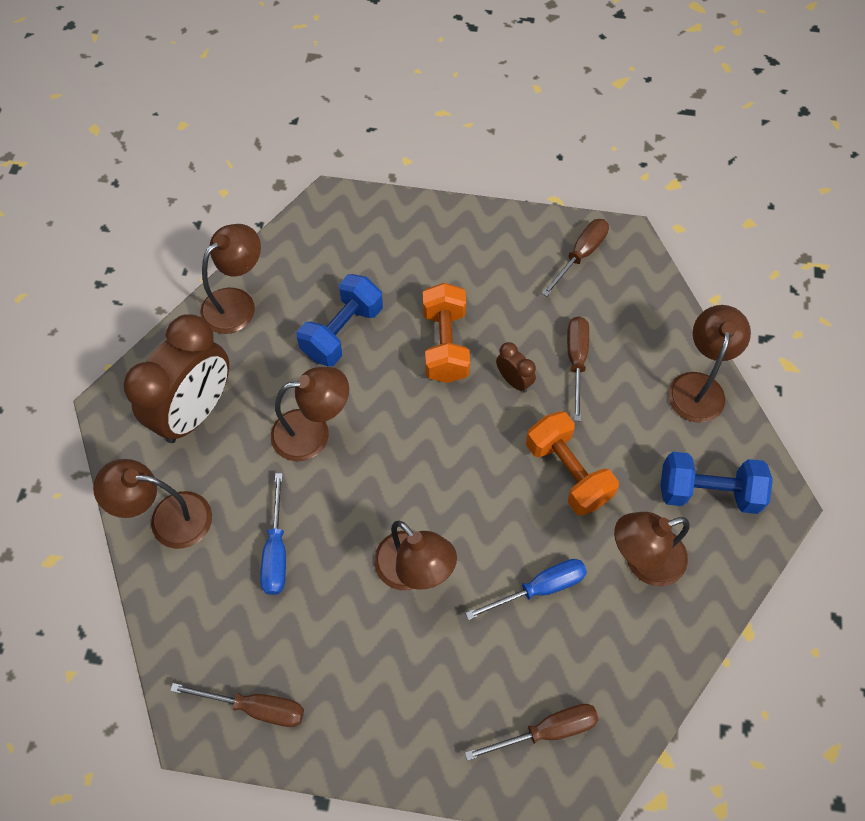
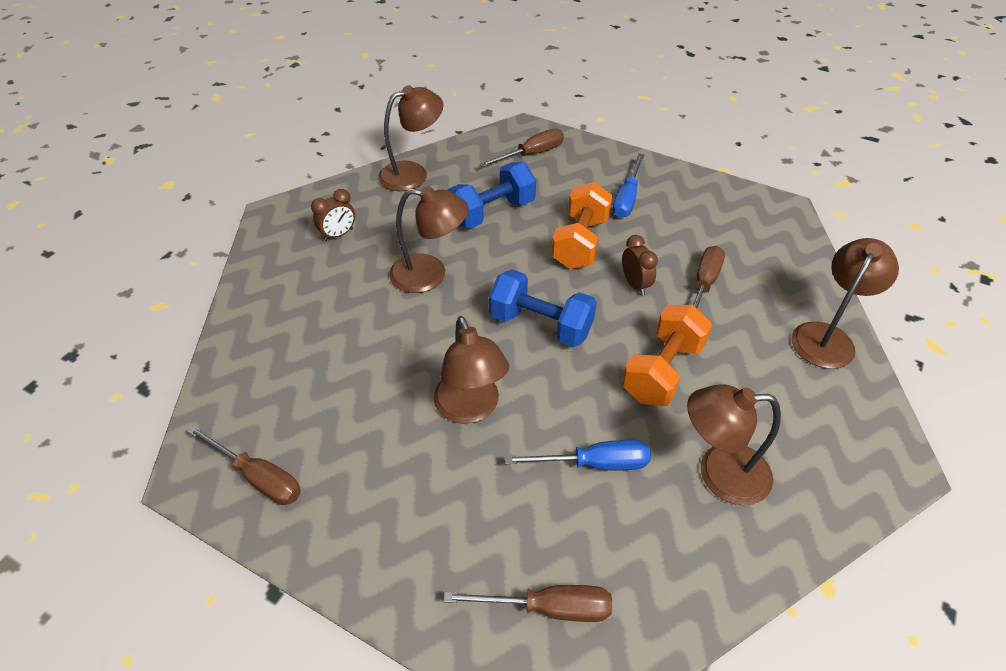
camera: 20 degrees right, 15 degrees down
(168, 518) = (270, 302): brown lamp -> none
(195, 412) = (338, 235): brown clock -> brown clock, size x0.43
(276, 551) = (350, 353): blue screwdriver -> blue screwdriver (627, 198)
(567, 472) = (662, 371): orange dumbbell -> orange dumbbell turned 45 degrees clockwise
(580, 255) = (735, 210): brown screwdriver -> brown screwdriver (532, 154)
(708, 492) = (813, 431): blue dumbbell -> blue dumbbell (540, 325)

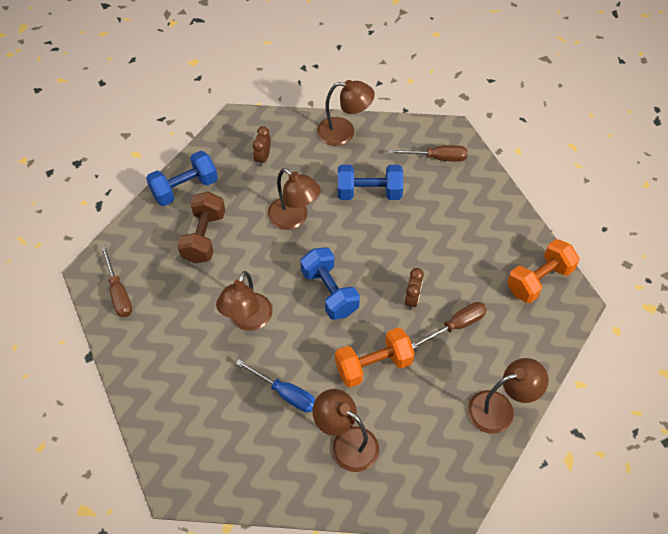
camera: 35 degrees right, 10 degrees up
(260, 309) = (185, 188): none -> blue dumbbell
(331, 348) = (204, 237): none -> brown dumbbell
(338, 235) = (263, 158): brown clock -> brown clock turned 105 degrees clockwise
(548, 608) = (200, 448): brown screwdriver -> none
(580, 243) = (405, 248): orange dumbbell -> orange dumbbell (539, 280)
(627, 198) = (469, 231): blue screwdriver -> none

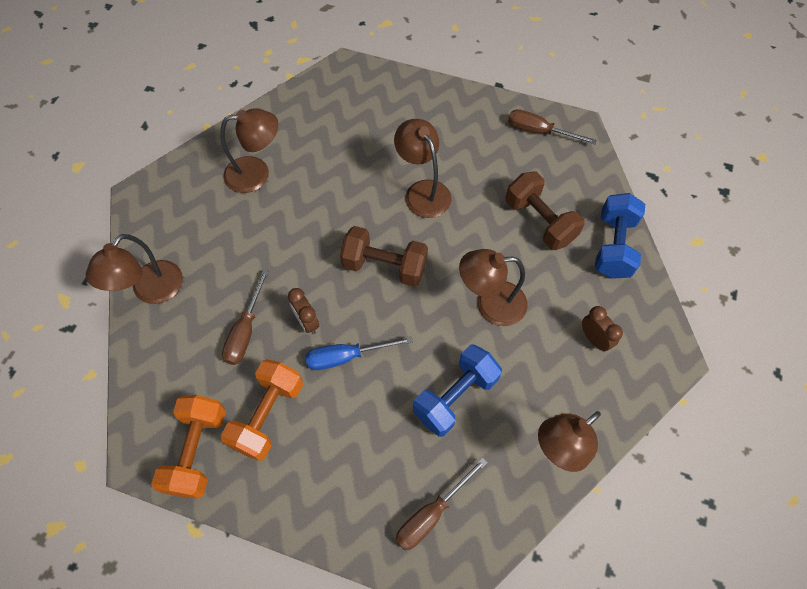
camera: 135 degrees right, 5 degrees up
(285, 393) = (336, 168): blue screwdriver -> blue screwdriver (346, 357)
(329, 292) = (384, 266): blue dumbbell -> brown dumbbell
(373, 365) = (288, 240): orange dumbbell -> orange dumbbell (268, 415)

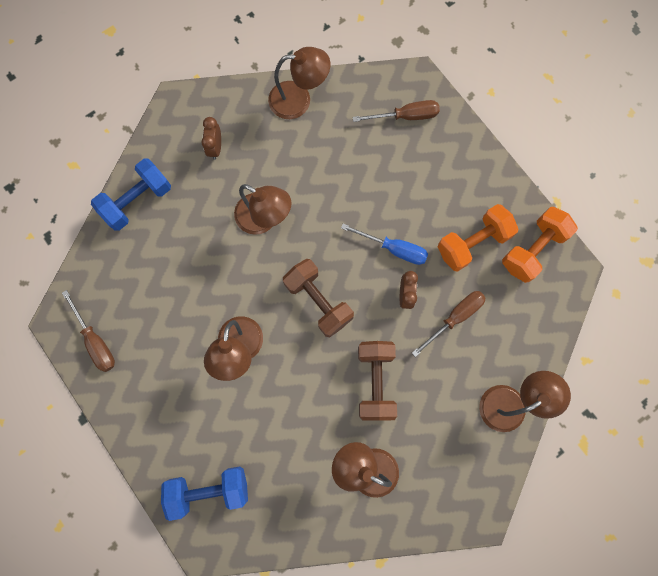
camera: 145 degrees left, 15 degrees up
(455, 397) = (339, 173): blue dumbbell -> blue dumbbell (209, 490)
(539, 221) = (172, 258): brown dumbbell -> brown dumbbell (375, 381)

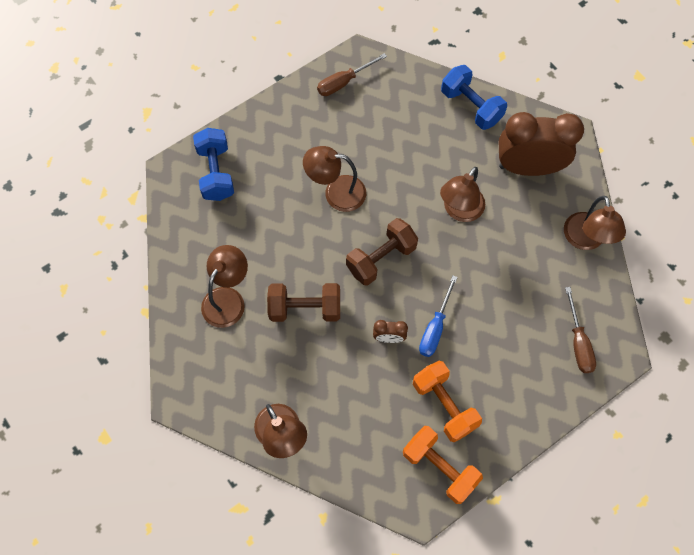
camera: 90 degrees right, 10 degrees down
(215, 147) = (528, 167): brown clock -> brown clock, size x2.34
(454, 318) = (366, 384): brown screwdriver -> none

